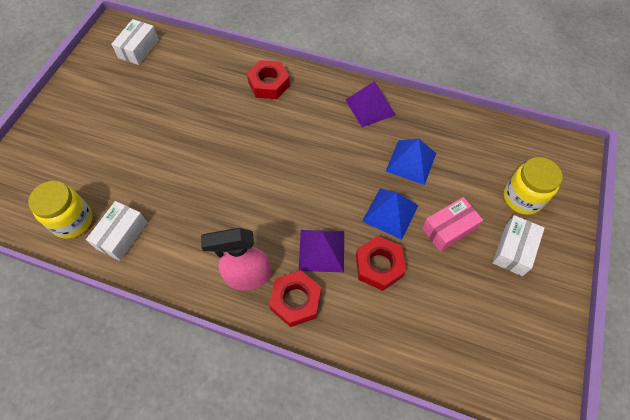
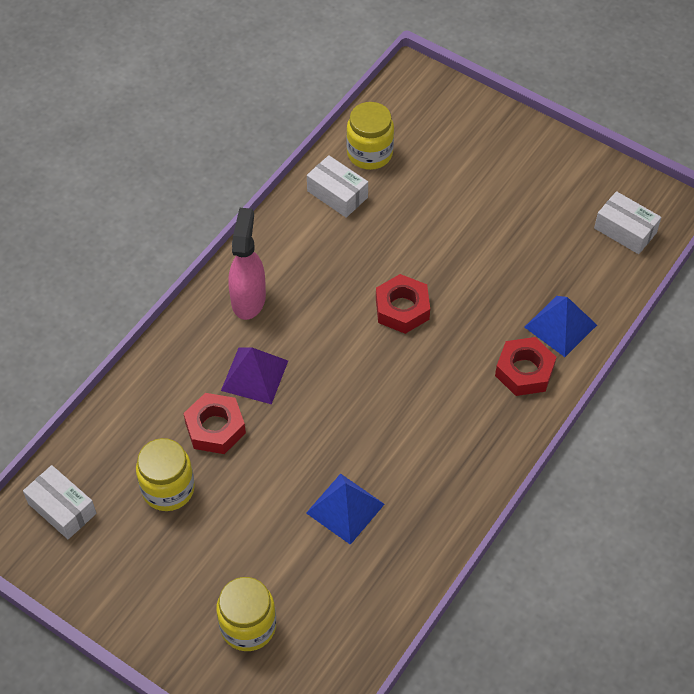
camera: 105 degrees right, 5 degrees down
(295, 301) = (205, 337): red nut -> red nut (402, 308)
(370, 107) = (451, 486): purple pyramid -> none
(390, 213) = (278, 460): blue pyramid -> blue pyramid (560, 326)
(445, 285) = (168, 489): none -> yellow jar
(449, 229) = (235, 518): pink box -> none
(513, 250) = (182, 582): white box -> white box (62, 508)

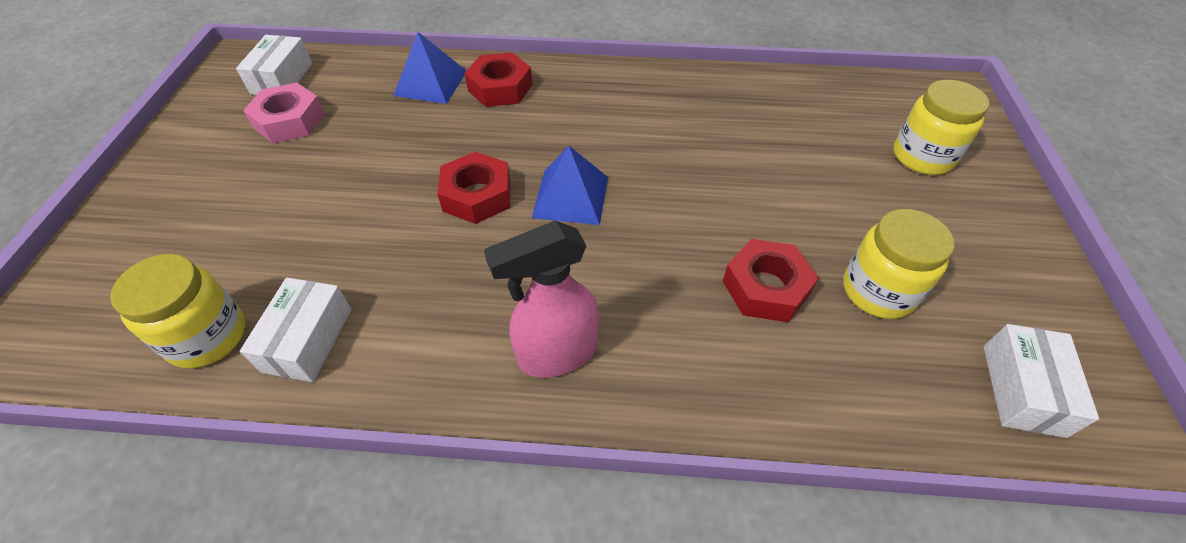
camera: 120 degrees left, 5 degrees down
(254, 375) = (666, 286): purple pyramid -> none
(345, 508) = (747, 143): blue pyramid -> blue pyramid (570, 196)
(559, 224) = (289, 121): none -> pink nut

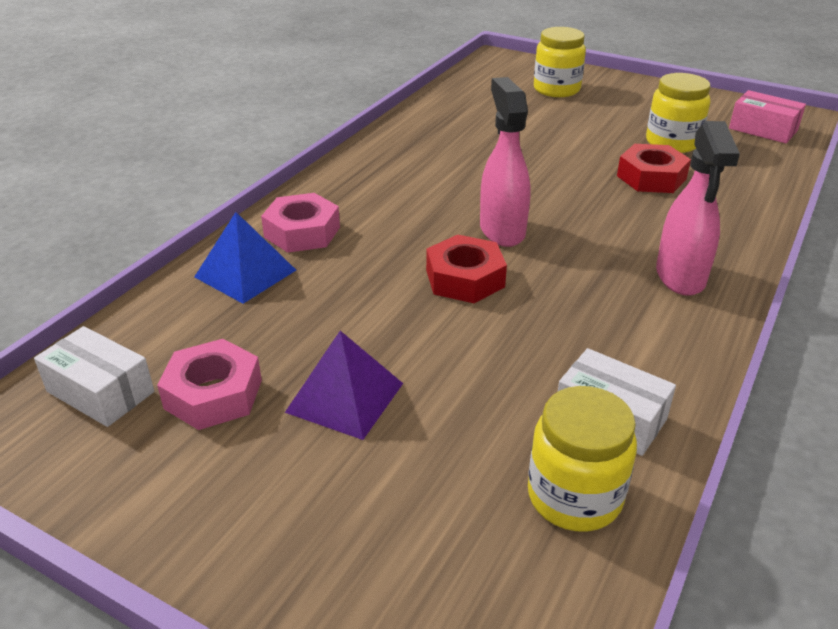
camera: 65 degrees left, 15 degrees down
(299, 179) = (345, 397): none -> purple pyramid
(500, 88) = (302, 232): red nut -> pink nut
(570, 196) = (502, 230): blue pyramid -> pink spray bottle
(1022, 390) = (763, 129): white box -> pink box

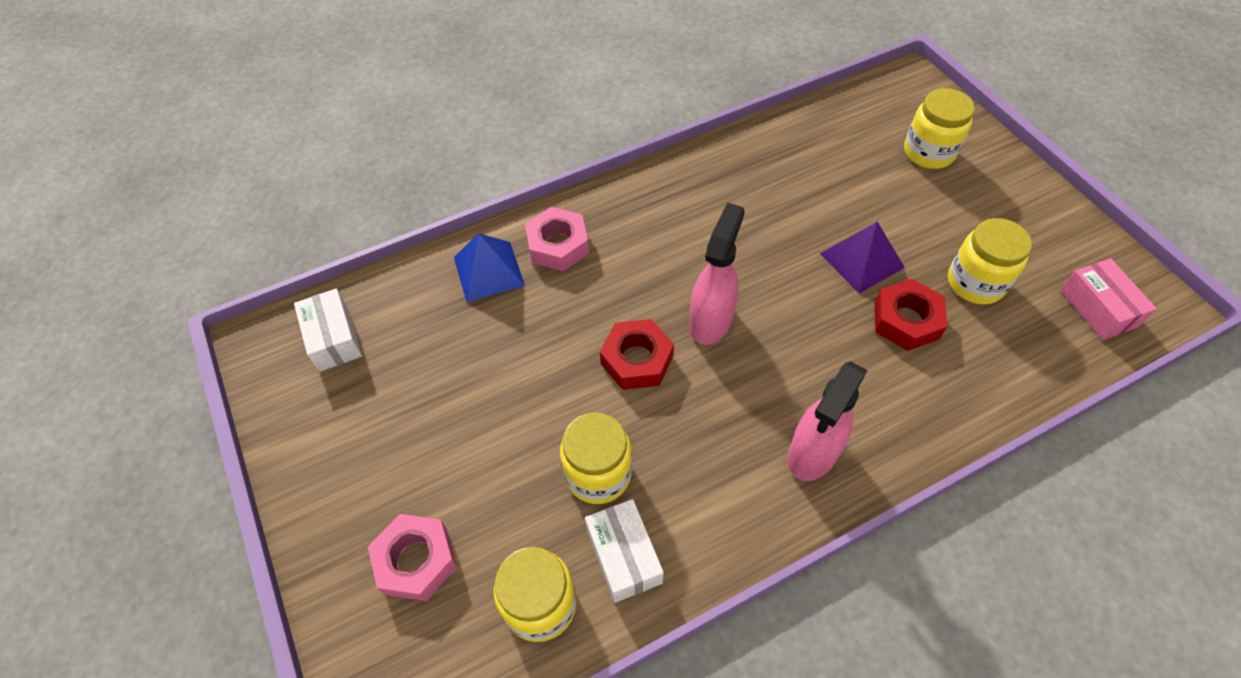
camera: 35 degrees right, 20 degrees up
(213, 394) = (393, 379): pink nut -> pink nut (416, 560)
(345, 397) = (467, 429): purple pyramid -> purple pyramid (861, 260)
(518, 370) = (598, 474): none -> yellow jar

